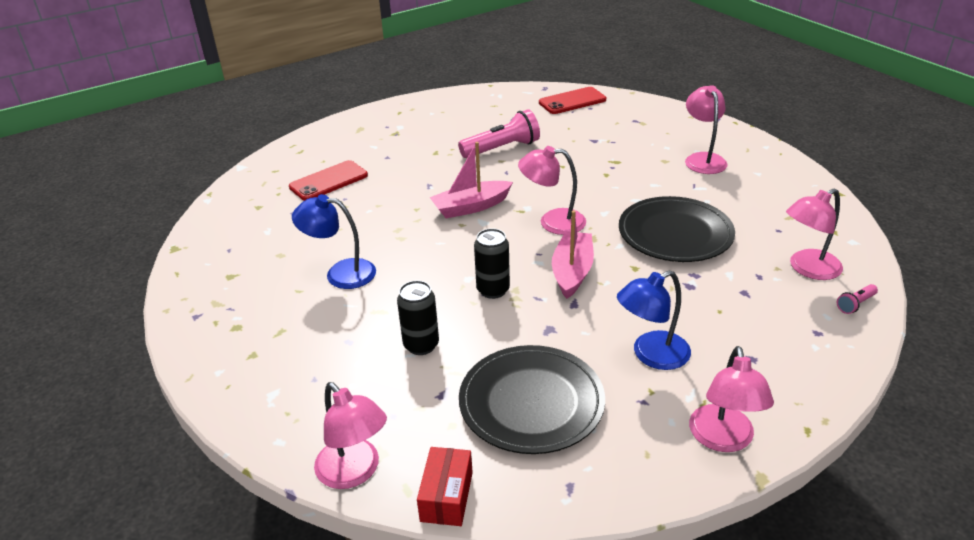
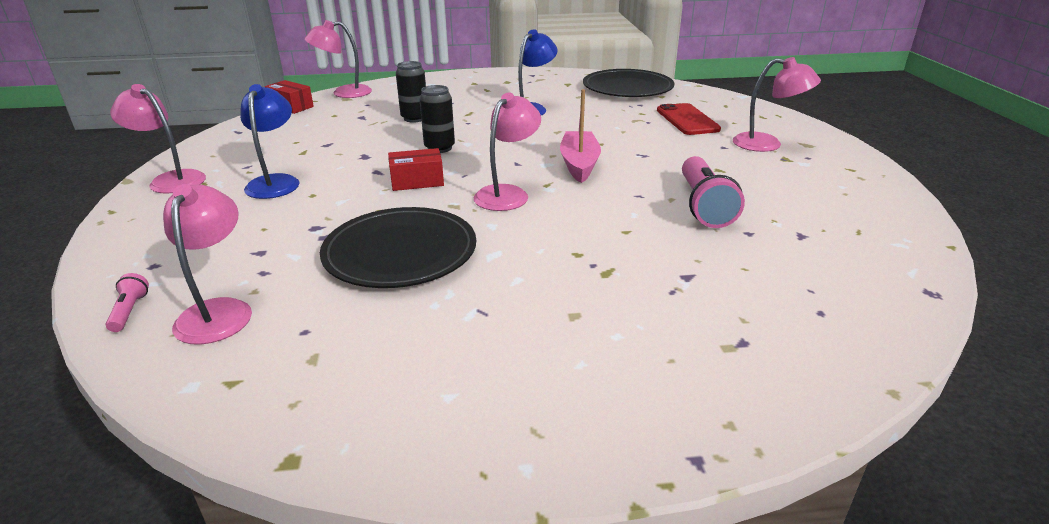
camera: 115 degrees right, 5 degrees down
(531, 402) = (311, 136): black plate -> black plate (627, 88)
(572, 101) = (857, 303): red phone -> none
(572, 272) = (417, 181): pink boat -> red box
(703, 159) = (547, 355): pink lamp -> pink lamp (767, 144)

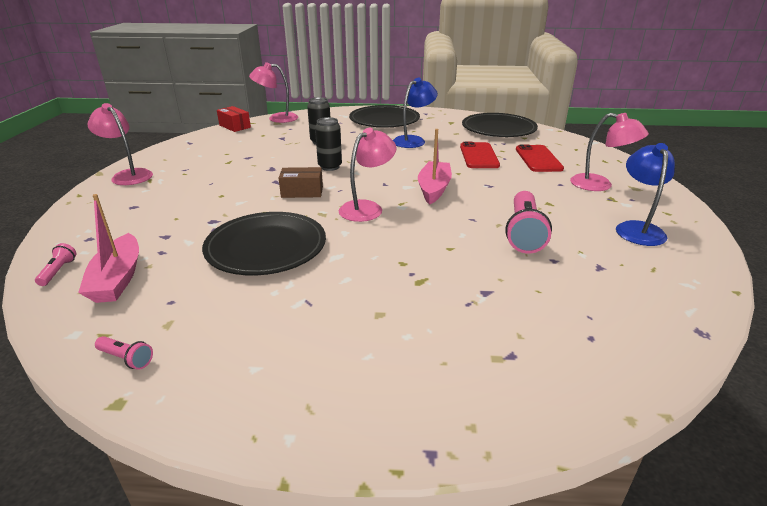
camera: 10 degrees right, 0 degrees up
(219, 311) = (118, 278): pink lamp -> pink boat
(276, 182) = (199, 183): blue lamp -> blue lamp (637, 228)
(277, 407) = (126, 359): none -> pink flashlight
(417, 181) = (302, 192): red box -> brown box
(484, 86) = (384, 120): none -> black plate
(617, 121) = (479, 156): none -> red phone

